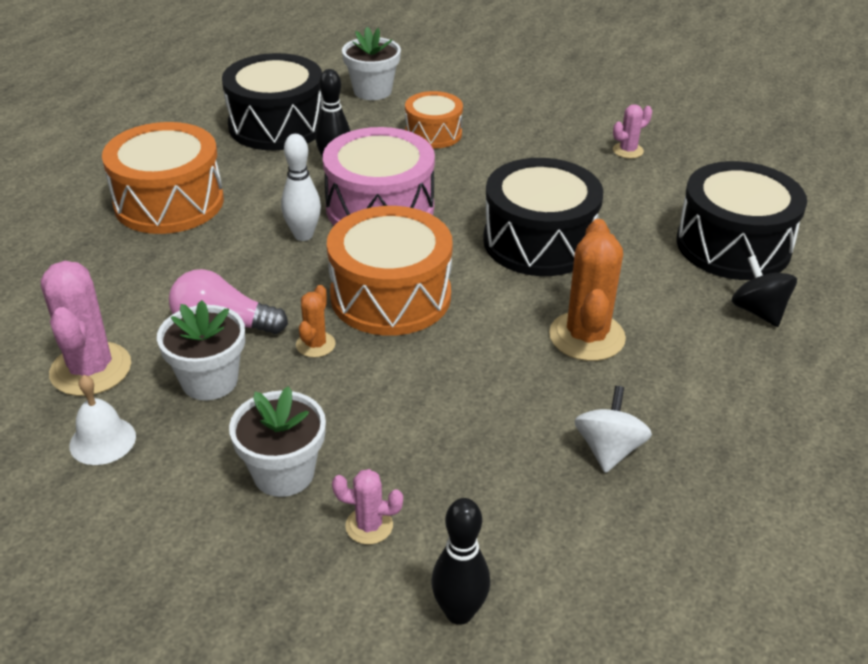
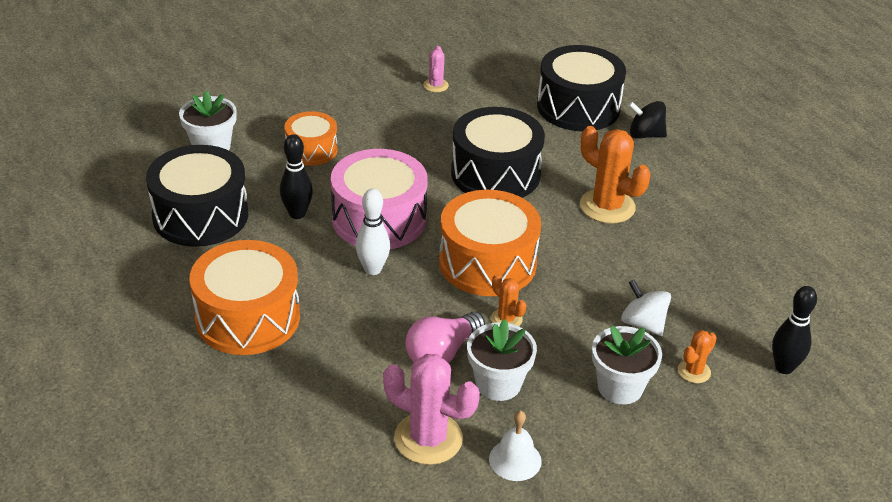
camera: 55 degrees left, 0 degrees up
(369, 526) = (694, 371): pink cactus -> orange cactus
(608, 449) = (708, 251): white spinning top -> white spinning top (643, 323)

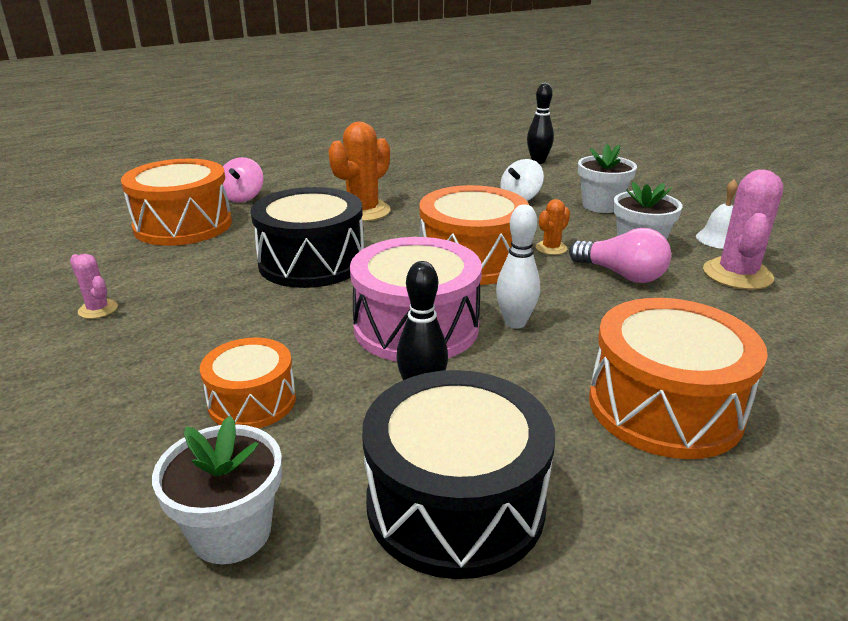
camera: 95 degrees left, 10 degrees down
(435, 85) = (98, 309): pink cactus -> pink cactus turned 45 degrees clockwise
(578, 107) = (183, 225): black drum -> orange drum
(645, 135) = (243, 197): black spinning top -> pink spinning top
(694, 371) = (563, 184): orange cactus -> none

